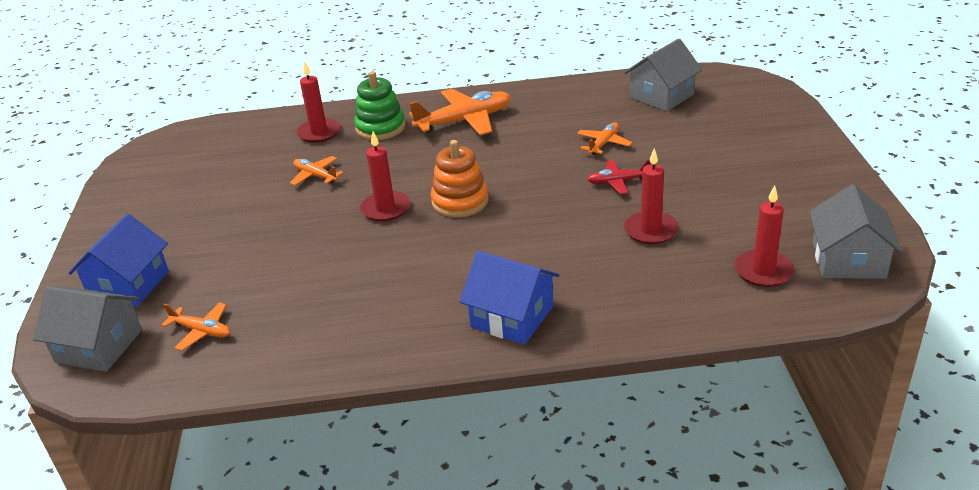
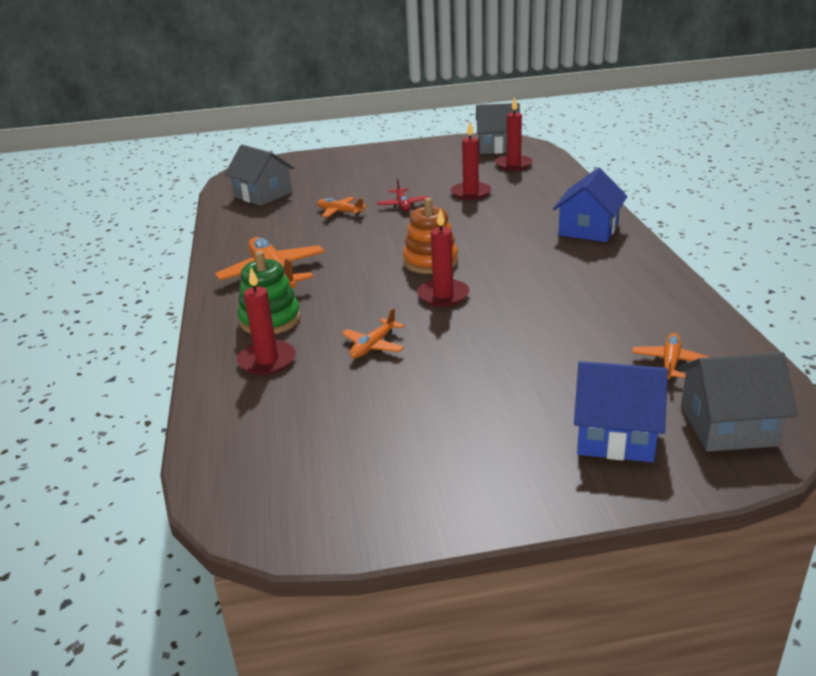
camera: 95 degrees left, 5 degrees down
(99, 346) = (728, 426): grey house -> grey house turned 75 degrees clockwise

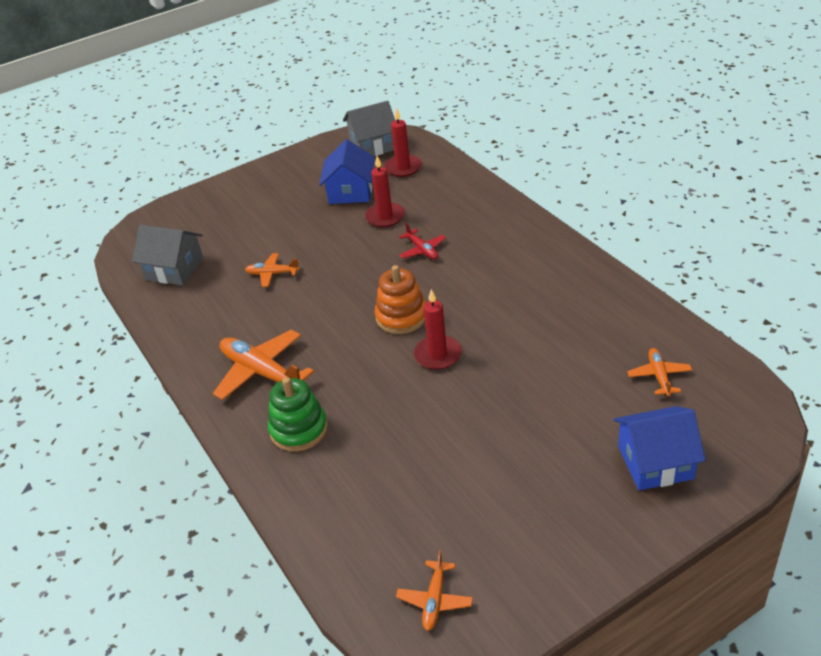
camera: 20 degrees left, 10 degrees up
(267, 360) = (329, 477): red candle -> none
(373, 346) = (413, 431): orange plane -> orange plane (435, 600)
(403, 205) = (329, 249): red plane -> red plane (422, 250)
(588, 229) = (518, 240): blue house -> blue house (350, 191)
(728, 426) = (728, 427): grey house -> none

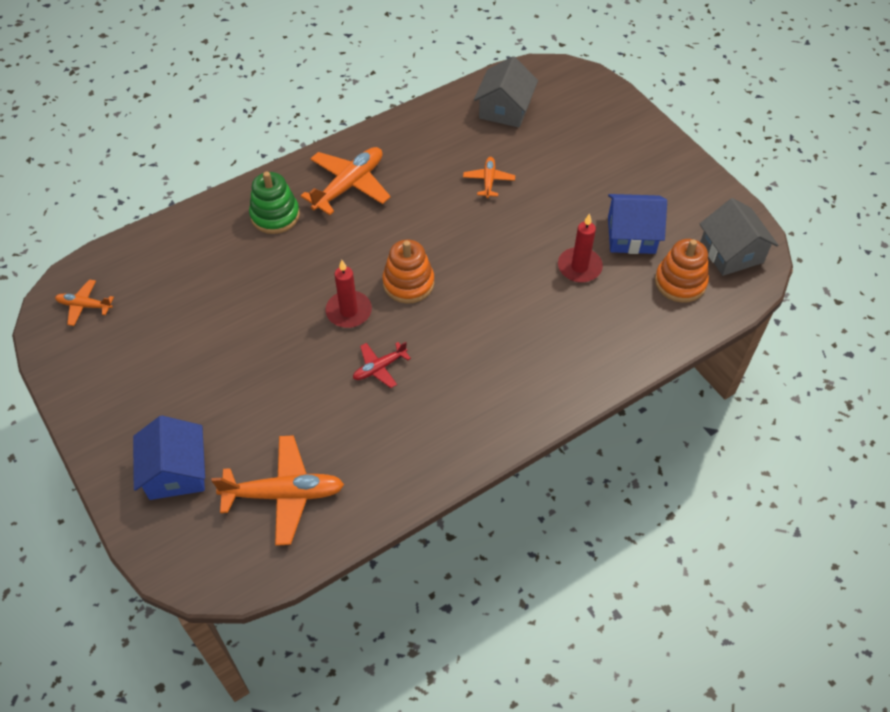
camera: 85 degrees right, 15 degrees up
(403, 168) = (680, 282): red candle -> orange stacking toy
(422, 250) = (515, 300): red plane -> red plane (379, 368)
(659, 376) = (284, 494): orange plane -> orange plane, size x1.85

